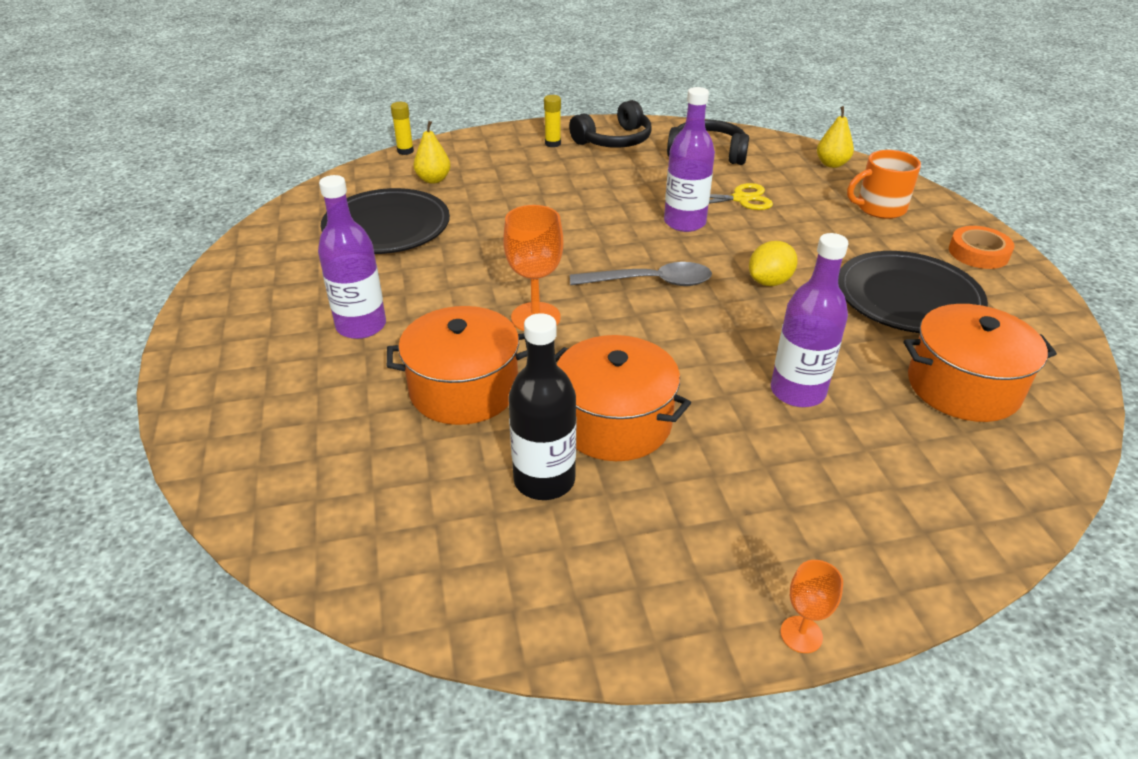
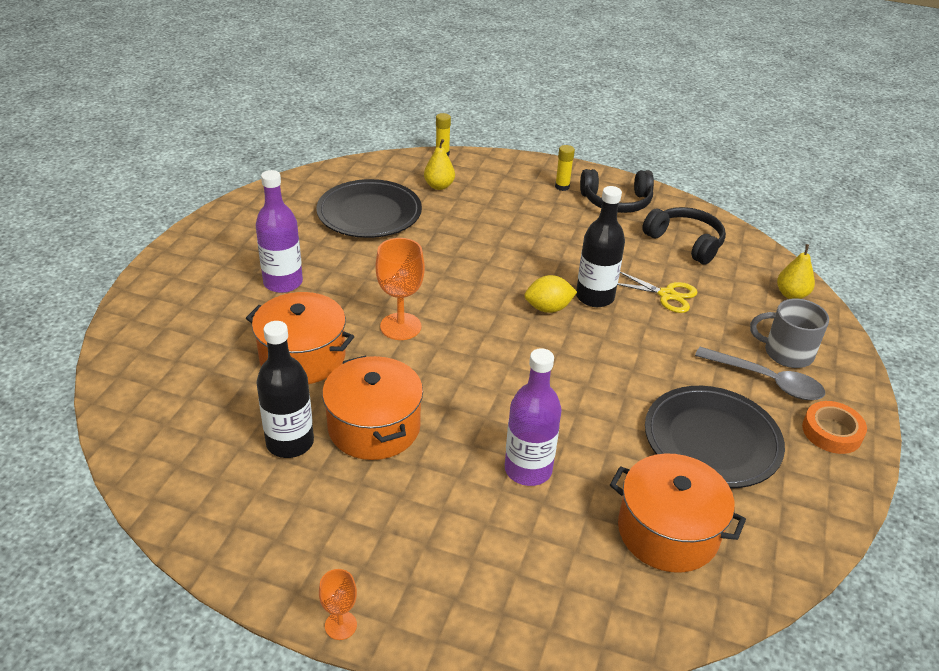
camera: 30 degrees right, 0 degrees up
(650, 282) = (512, 335): grey spoon -> grey spoon (767, 381)
(684, 222) = (595, 297): purple bottle -> black bottle
(769, 282) = (608, 375): yellow lemon -> yellow lemon (548, 308)
(879, 208) = (786, 353): orange mug -> grey mug

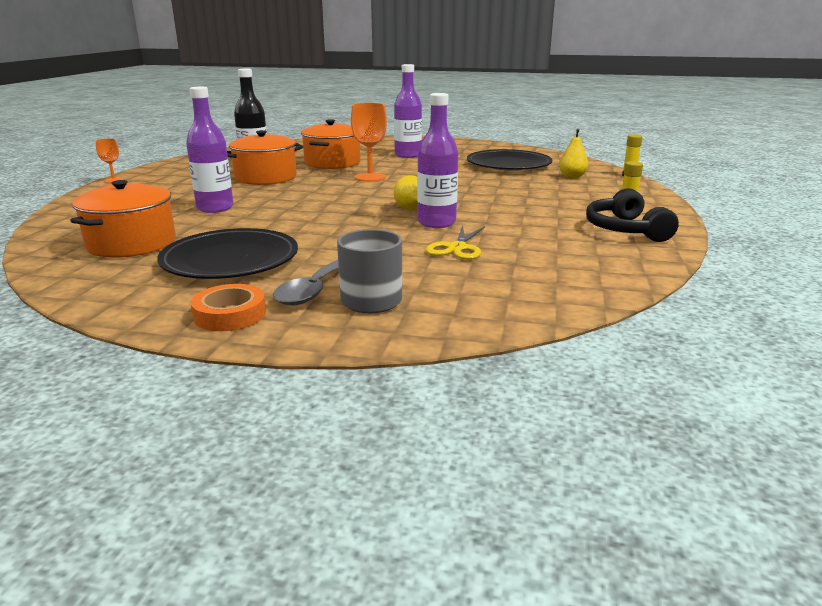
camera: 85 degrees right, 15 degrees down
(595, 297) = (436, 223): black bottle -> purple bottle
(685, 242) = (572, 258): black headphones -> none
(791, 294) = (500, 310): yellow pear -> none

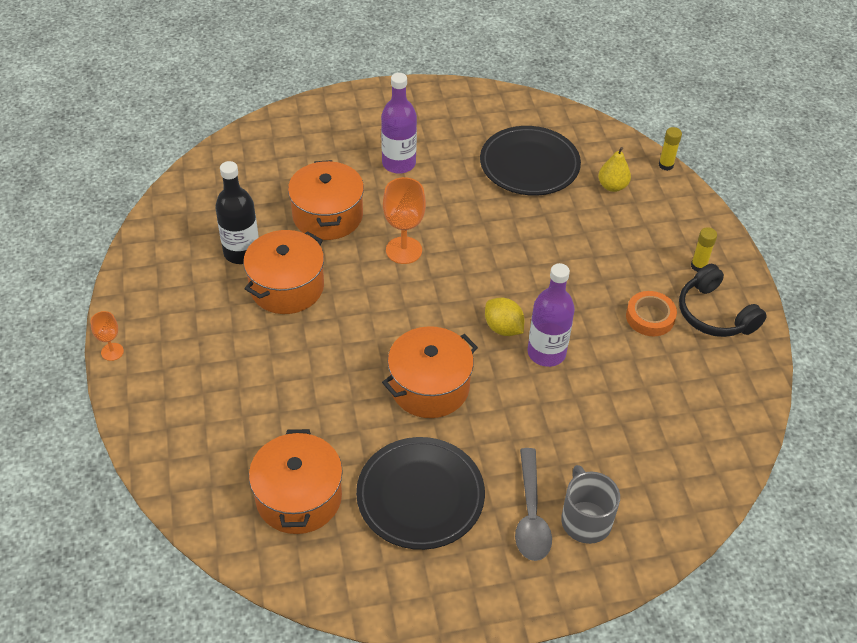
camera: 25 degrees left, 25 degrees up
(215, 208) = (305, 390): purple bottle -> none
(230, 314) = (497, 583): orange tape -> orange tape (650, 317)
(314, 220) = (429, 386): none -> orange pot
(457, 248) = (595, 402): yellow scissors -> none

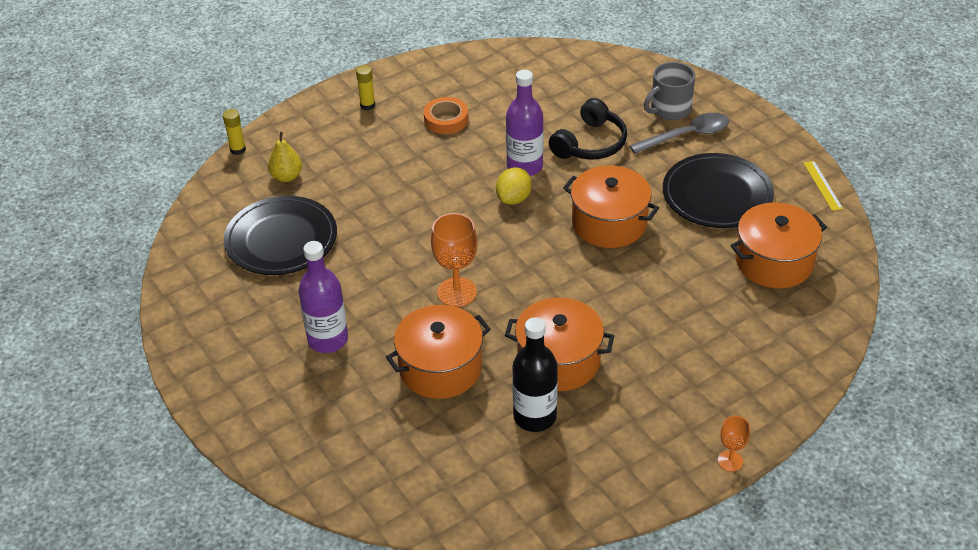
camera: 110 degrees left, 5 degrees down
(381, 608) = (822, 185): none -> yellow ruler
(714, 314) = (420, 87): black headphones -> black headphones (590, 143)

